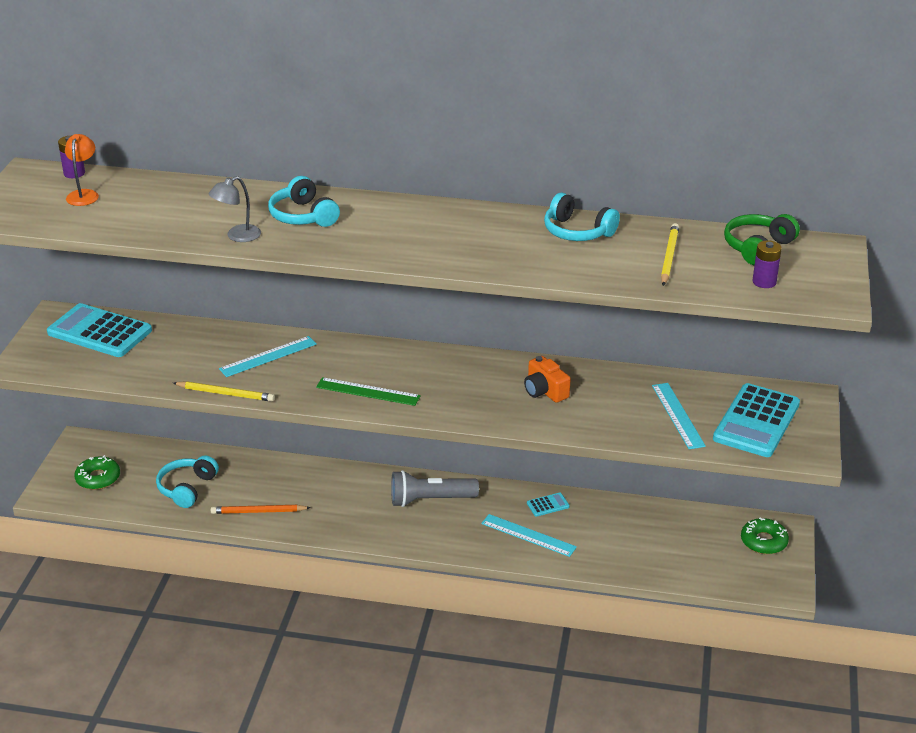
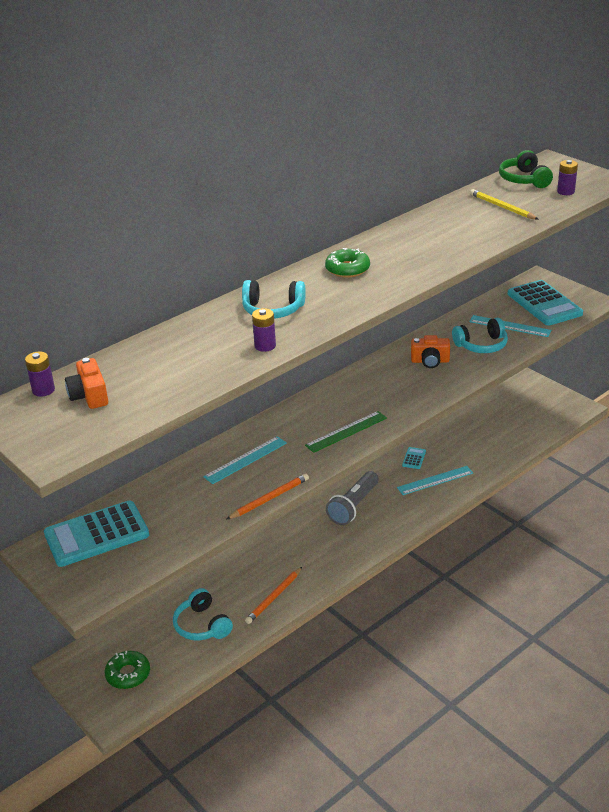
camera: 50 degrees left, 0 degrees up
(84, 194) = (89, 396): orange lamp -> orange camera
(225, 394) = (269, 499): yellow pencil -> orange pencil
(237, 236) = (265, 346): grey lamp -> purple battery
(268, 356) = (245, 460): turquoise ruler -> turquoise ruler turned 45 degrees clockwise
(577, 231) = (433, 223): turquoise headphones -> turquoise headphones (481, 345)
(763, 541) = (532, 394): green donut -> green donut (347, 269)

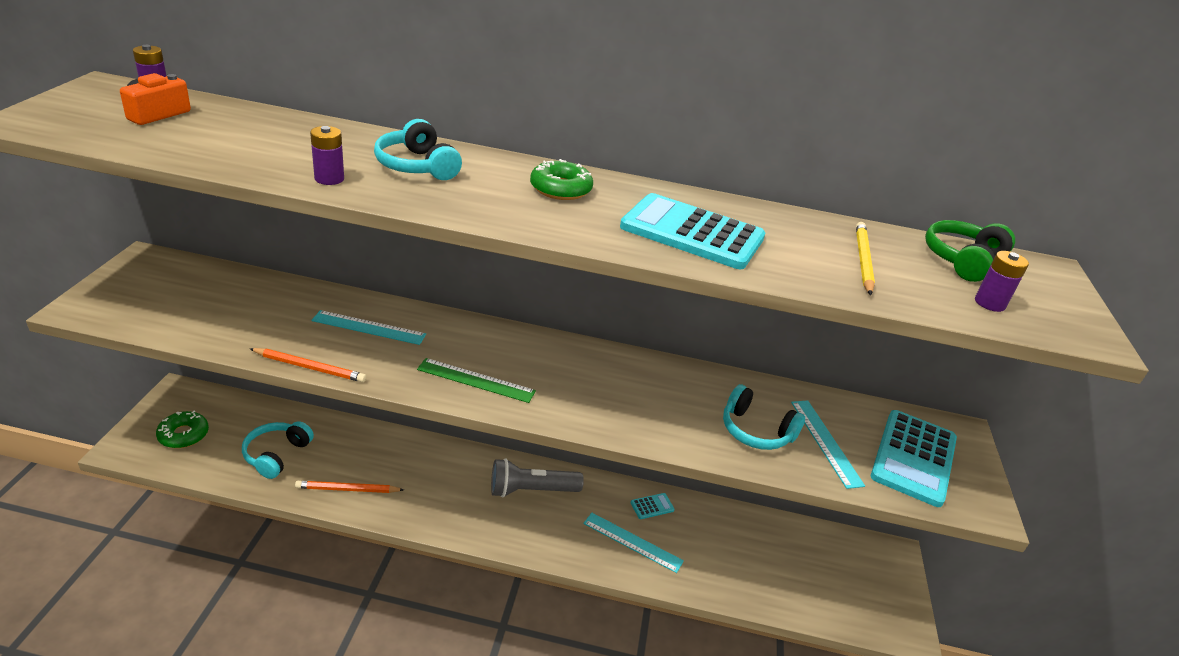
camera: 45 degrees right, 0 degrees up
(96, 534) = (186, 281): turquoise calculator -> turquoise calculator (692, 233)
(430, 361) = (675, 398): orange camera -> none

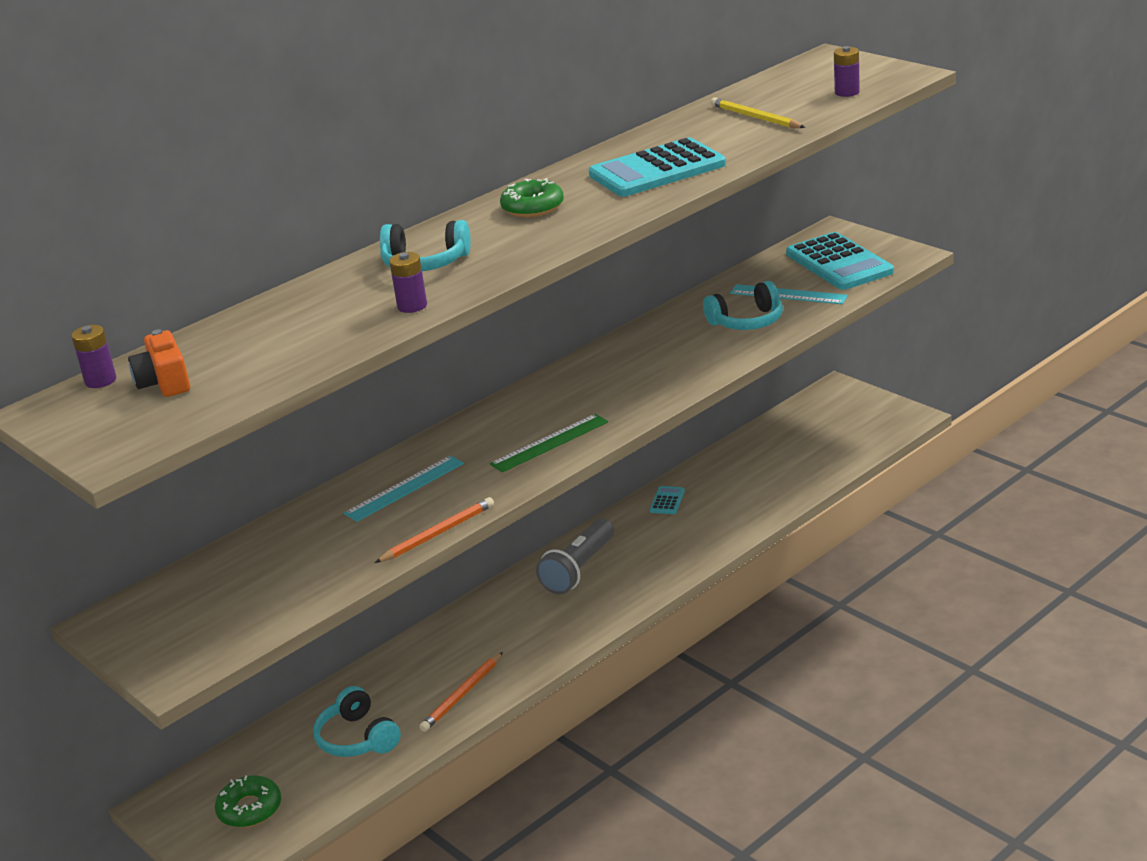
camera: 45 degrees left, 5 degrees down
(632, 542) = (698, 527): turquoise ruler -> none
(963, 260) = (789, 82): green headphones -> none

